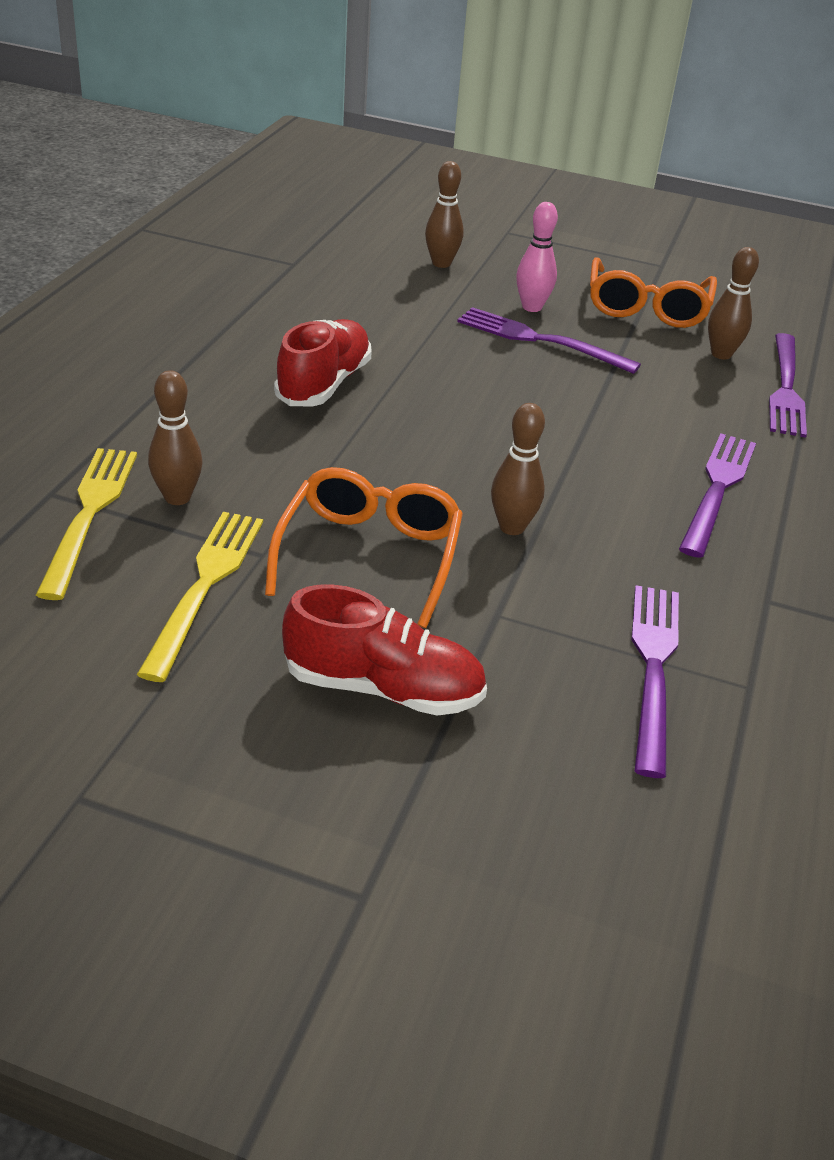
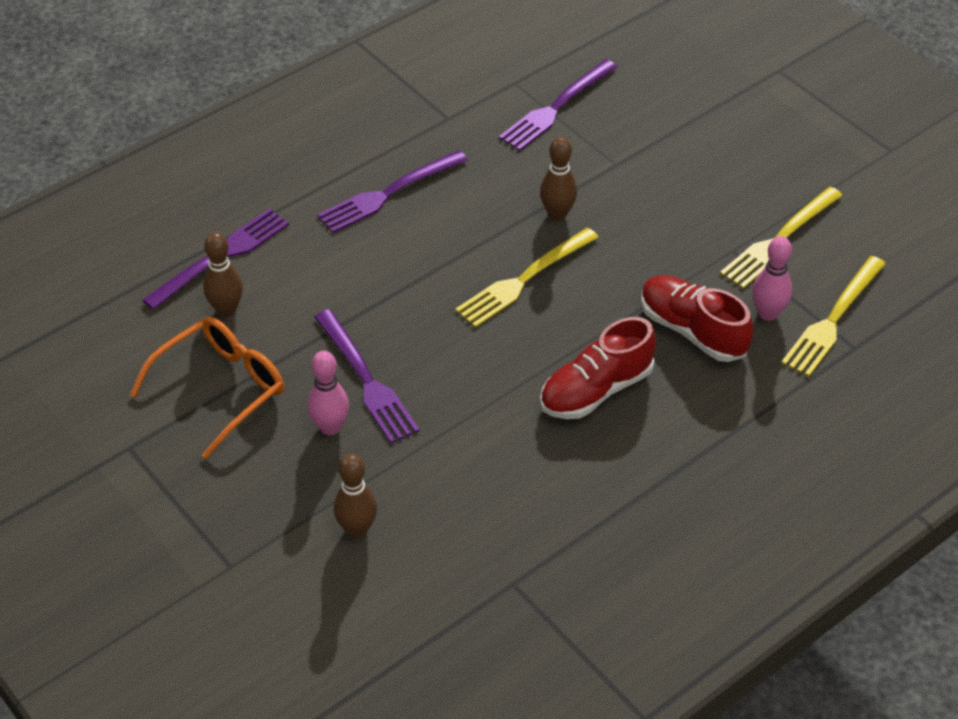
camera: 145 degrees left, 10 degrees up
(177, 497) = (767, 313): brown bowling pin -> pink bowling pin
(369, 555) = (665, 226): orange glasses -> none
(384, 688) = (711, 147): red shoe -> red shoe (692, 330)
(482, 451) = (523, 280): none -> yellow fork

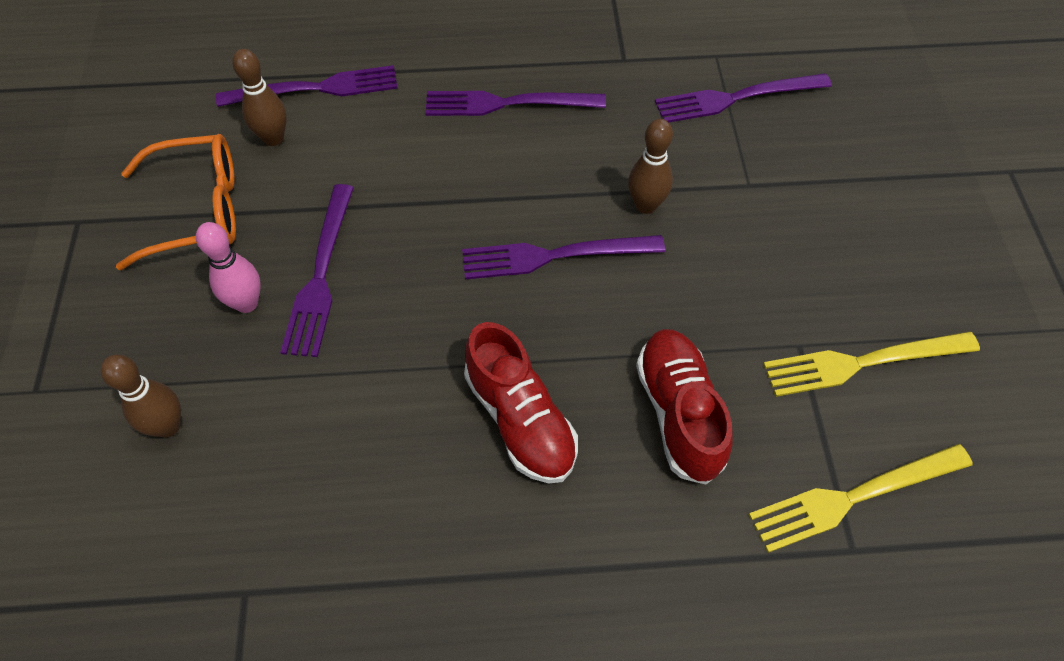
camera: 35 degrees right, 10 degrees up
(523, 280) = (554, 256): yellow fork -> purple fork
(596, 390) = (520, 420): red shoe -> red shoe turned 120 degrees counterclockwise
(767, 313) = (780, 443): pink bowling pin -> none

